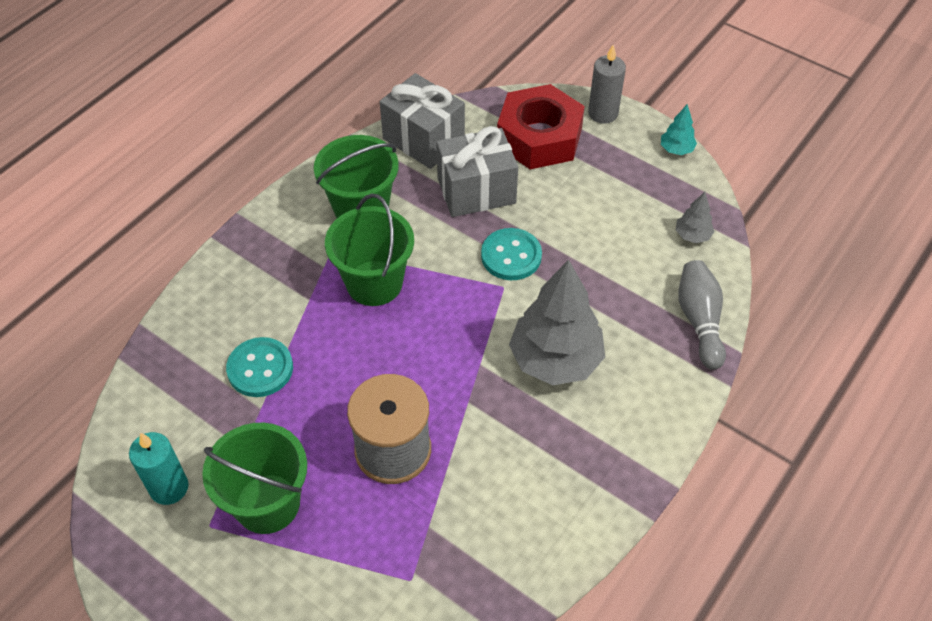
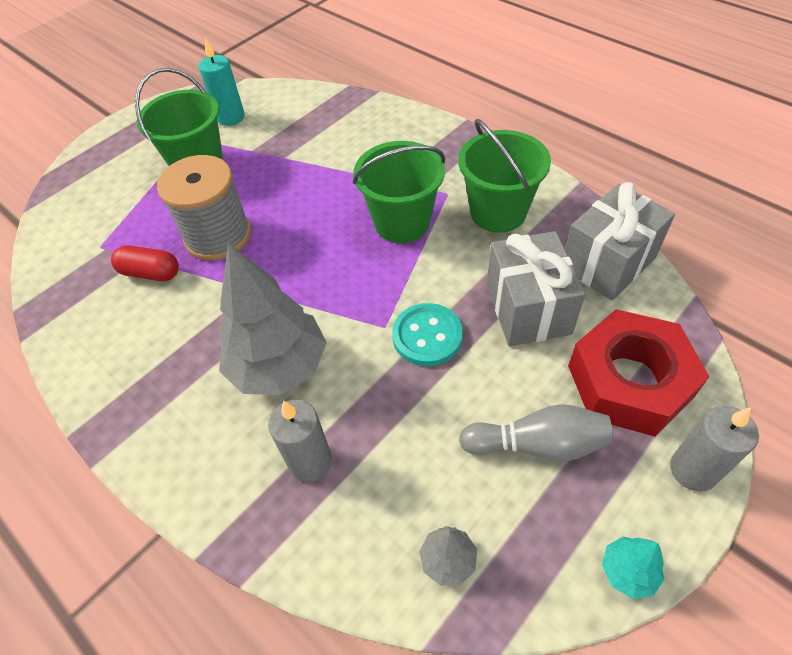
camera: 100 degrees right, 0 degrees up
(260, 369) = (321, 155): turquoise button -> none
(450, 506) = (151, 273): none -> red capsule
(639, 323) = (310, 461): none -> grey candle
(699, 321) = (300, 538): grey bowling pin -> grey bowling pin (538, 444)

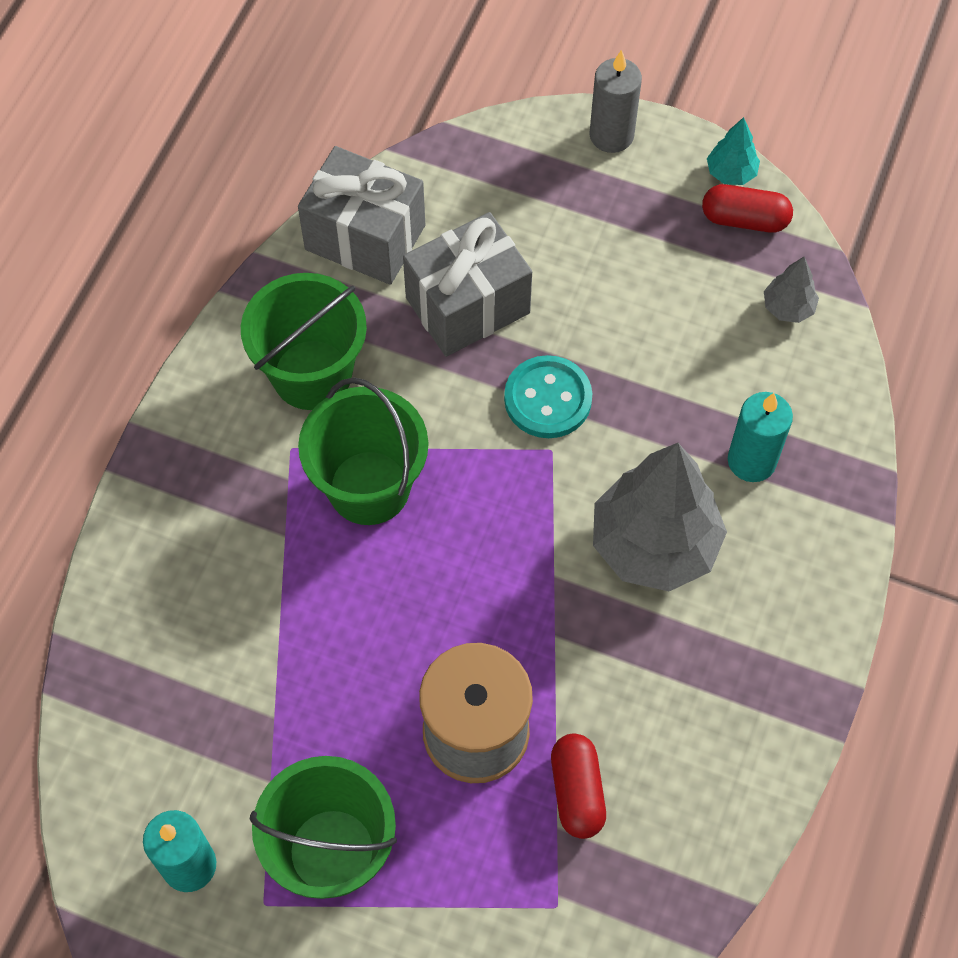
camera: 115 degrees left, 10 degrees up
(310, 461) = (751, 461): grey candle -> turquoise candle
(538, 444) = (640, 261): grey bowling pin -> none
(564, 561) = (744, 219): none -> red capsule
(629, 381) = (531, 196): red nut -> none

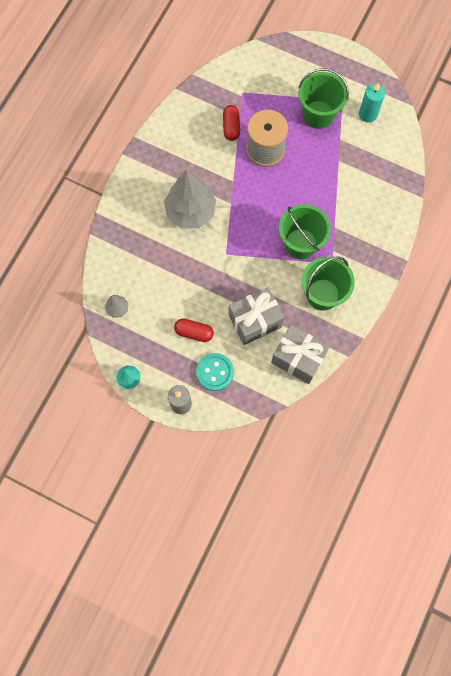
camera: 175 degrees left, 10 degrees up
(548, 399) = (225, 275): turquoise button -> turquoise button (215, 372)
(744, 219) = (128, 353): red capsule -> red capsule (194, 332)
(751, 461) = (146, 242): turquoise candle -> none

